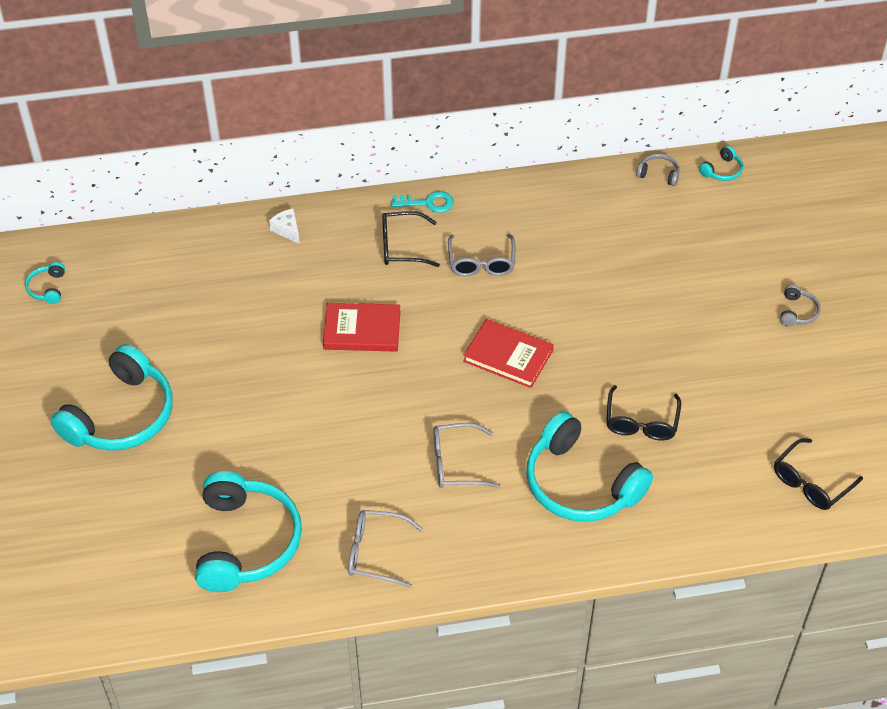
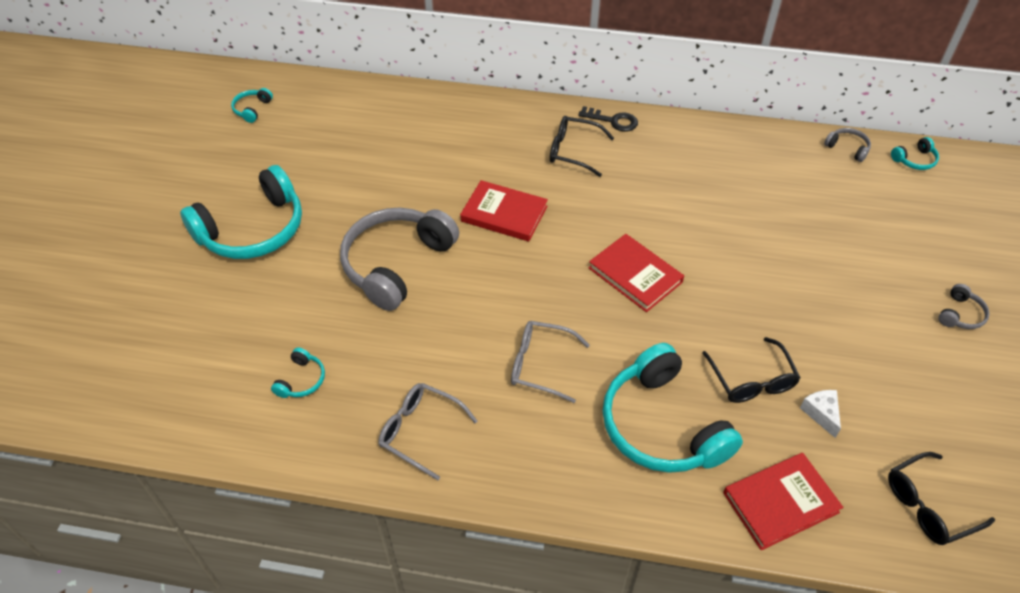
camera: 20 degrees right, 0 degrees up
(246, 542) = (301, 380): turquoise headphones -> turquoise headphones, size x0.42
(281, 409) = (396, 264): none -> grey headphones
(287, 230) = (476, 113): white cheese -> white cheese (821, 414)
(427, 203) = (613, 121): turquoise key -> black key
(481, 262) = (643, 183): grey glasses -> none
(641, 421) = (751, 379): black glasses -> black glasses turned 45 degrees counterclockwise
(697, 516) = (780, 502): none -> red book

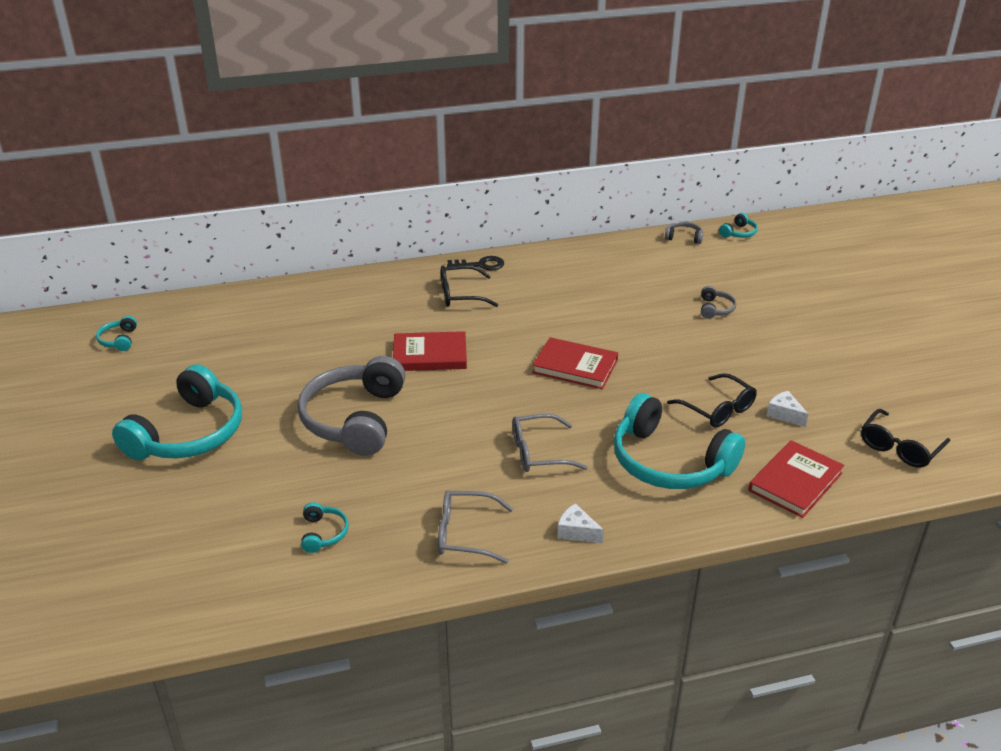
camera: 25 degrees left, 15 degrees down
(522, 471) = (576, 532): none -> white cheese
(960, 314) = (838, 321): grey headphones -> grey headphones (715, 309)

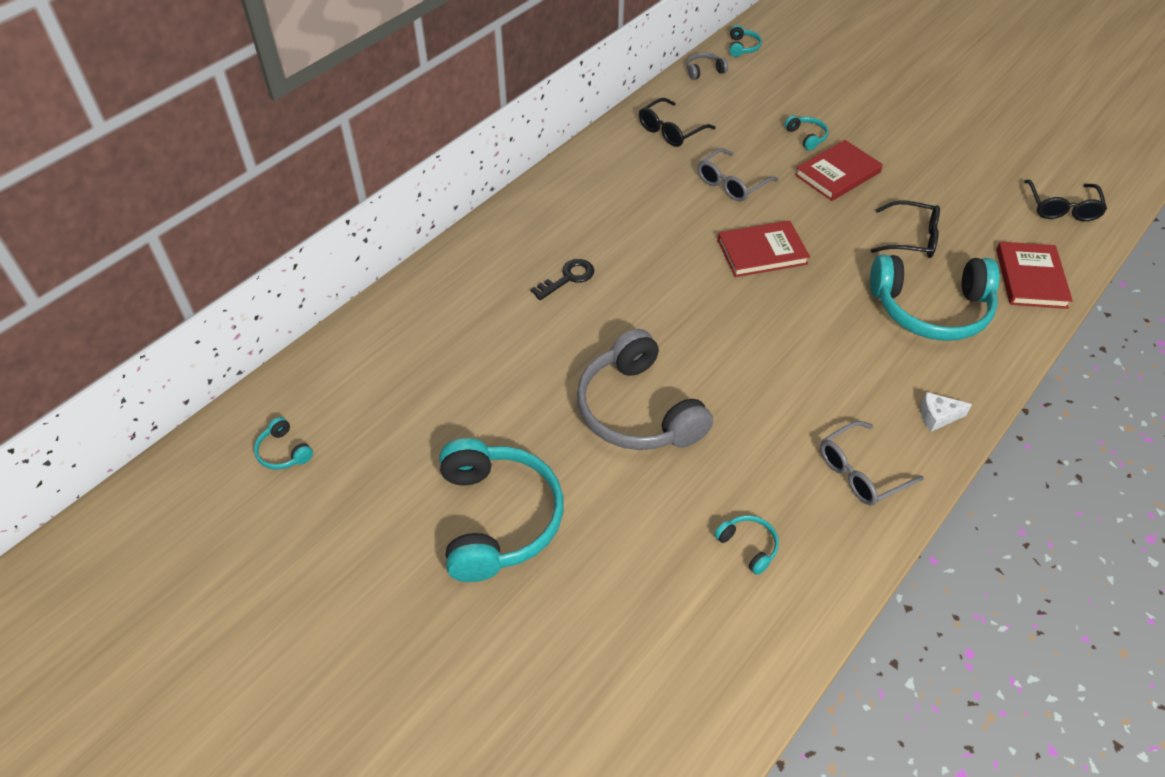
camera: 35 degrees left, 15 degrees up
(430, 355) = (626, 303): red book -> red book (837, 173)
(461, 294) = (580, 222): black glasses -> black glasses (671, 130)
(480, 265) = (560, 179): black key -> black key (568, 278)
(540, 452) = (829, 356): grey glasses -> grey glasses (732, 183)
(715, 309) = (806, 137): grey headphones -> turquoise headphones
(784, 415) = (961, 218): white cheese -> none

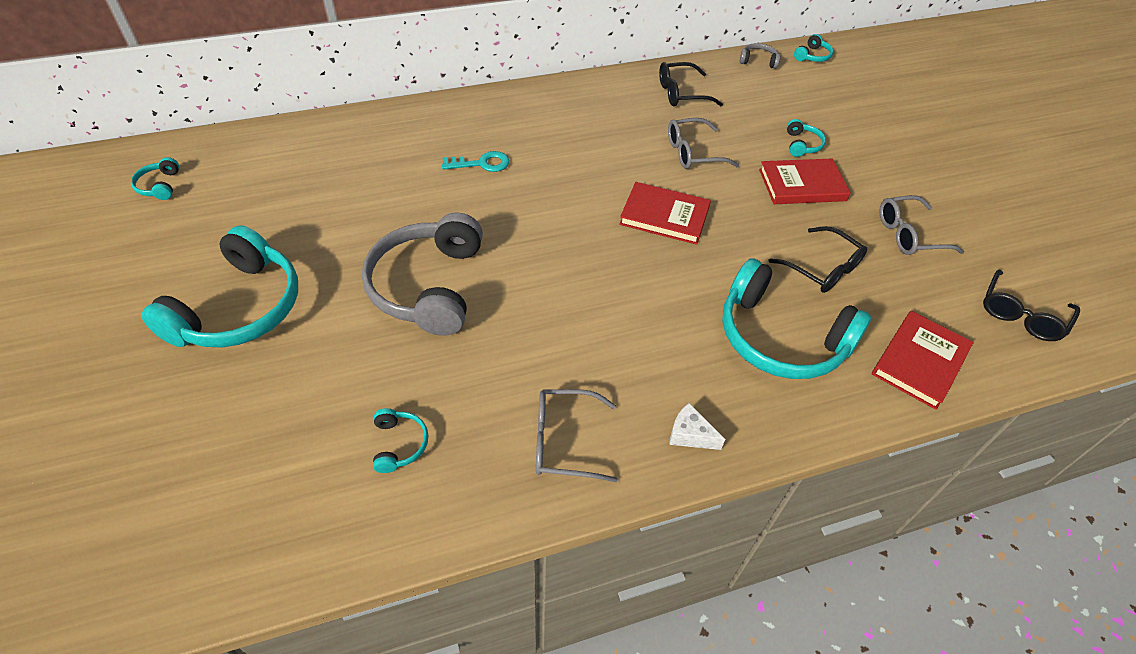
camera: 30 degrees right, 0 degrees up
(568, 278) = (481, 163): black key -> turquoise key
(945, 179) = (910, 234): none -> grey glasses

